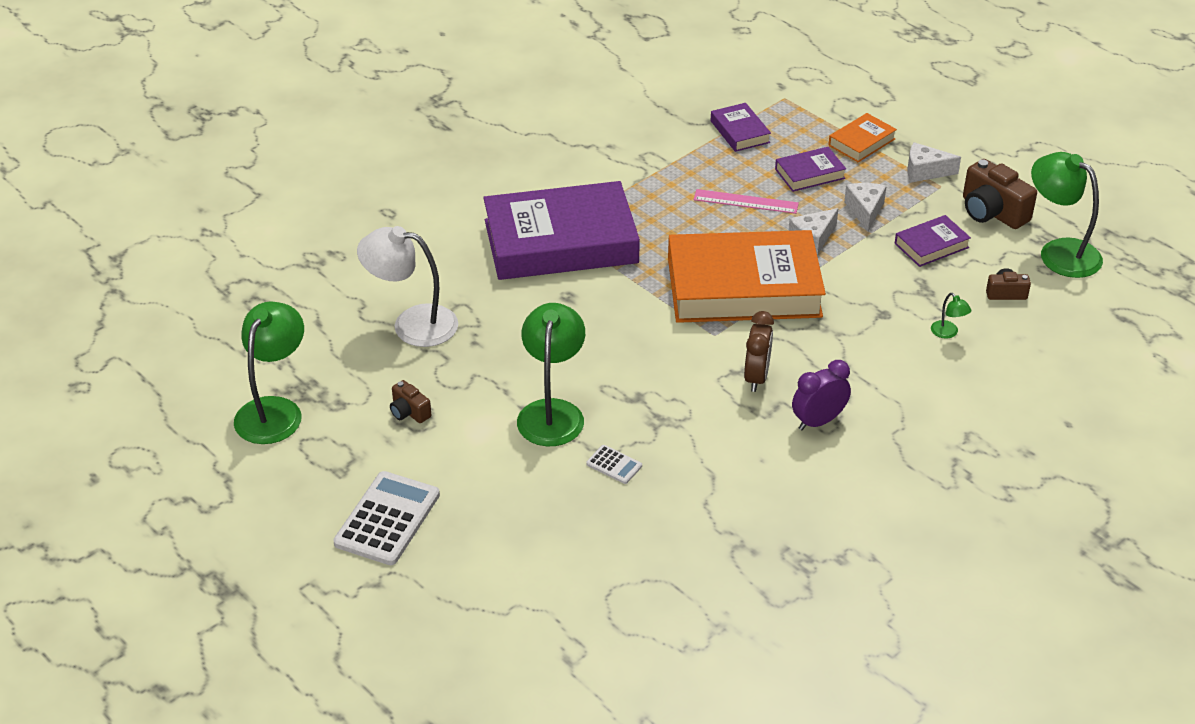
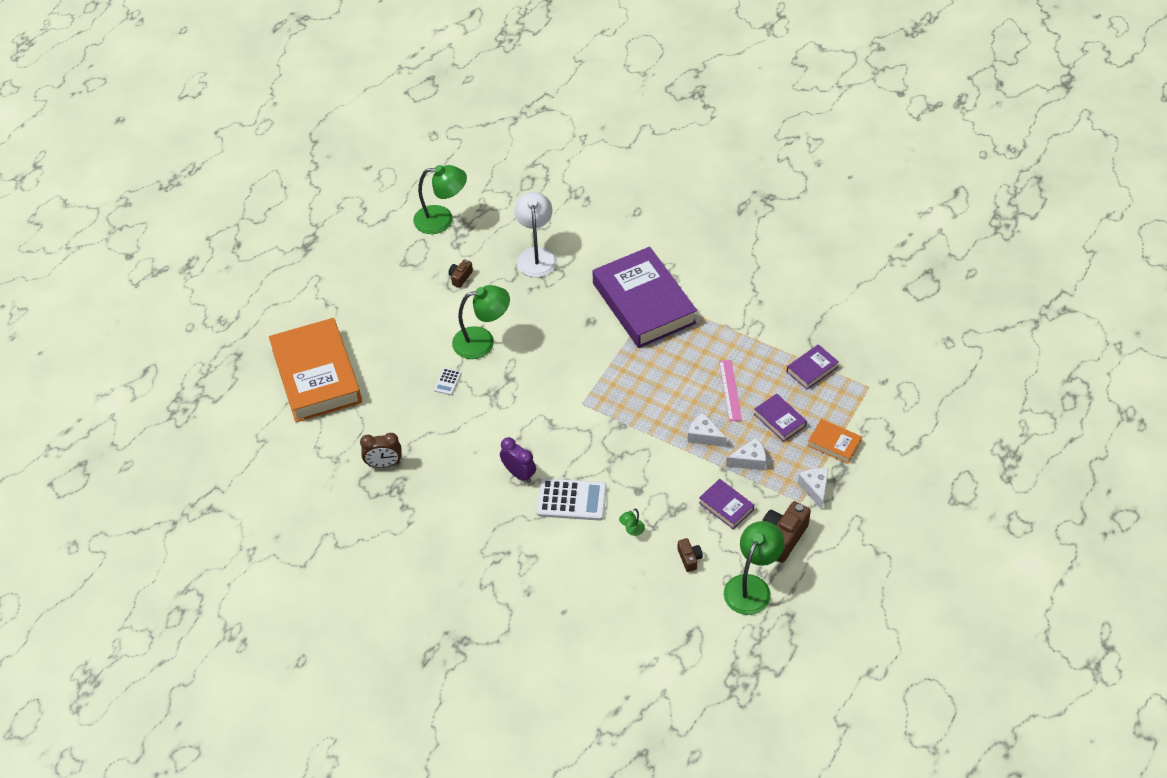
camera: 75 degrees right, 10 degrees up
(387, 519) = (374, 294): white calculator -> white calculator (571, 500)
(743, 287) = (635, 409): orange book -> orange book (316, 375)
(756, 377) = (549, 434): brown clock -> brown clock (384, 464)

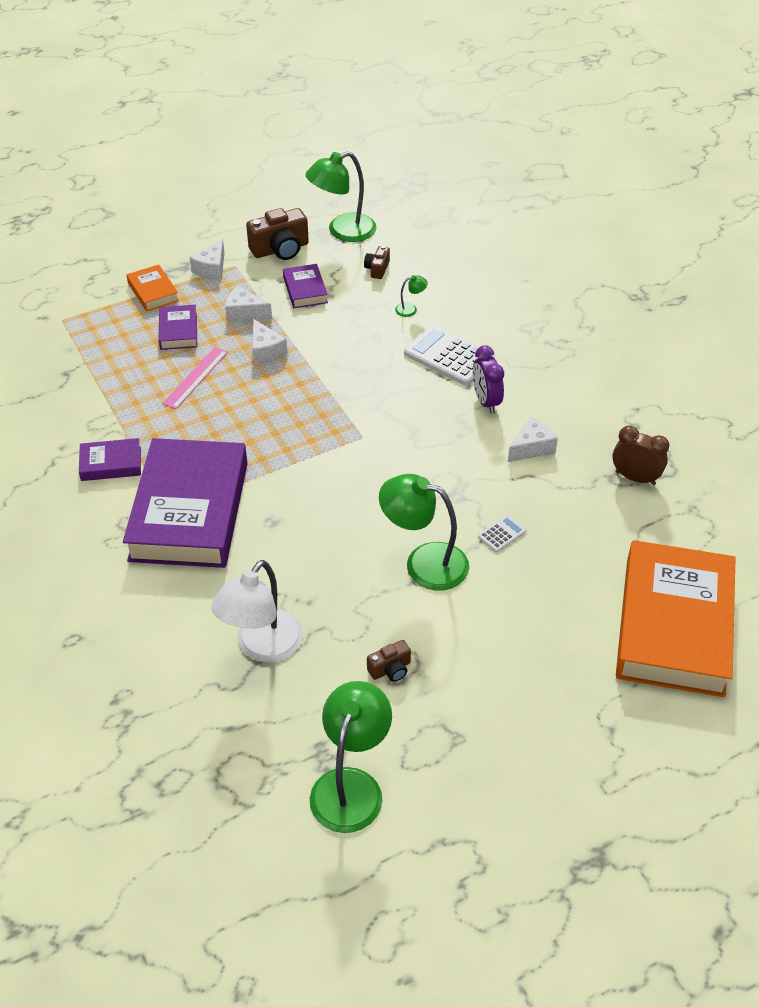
camera: 150 degrees left, 5 degrees down
(442, 220) = (351, 786): green lamp -> green lamp turned 75 degrees clockwise
(465, 452) = (532, 448): none -> white cheese
(812, 369) = (94, 358): purple book -> purple book (111, 463)

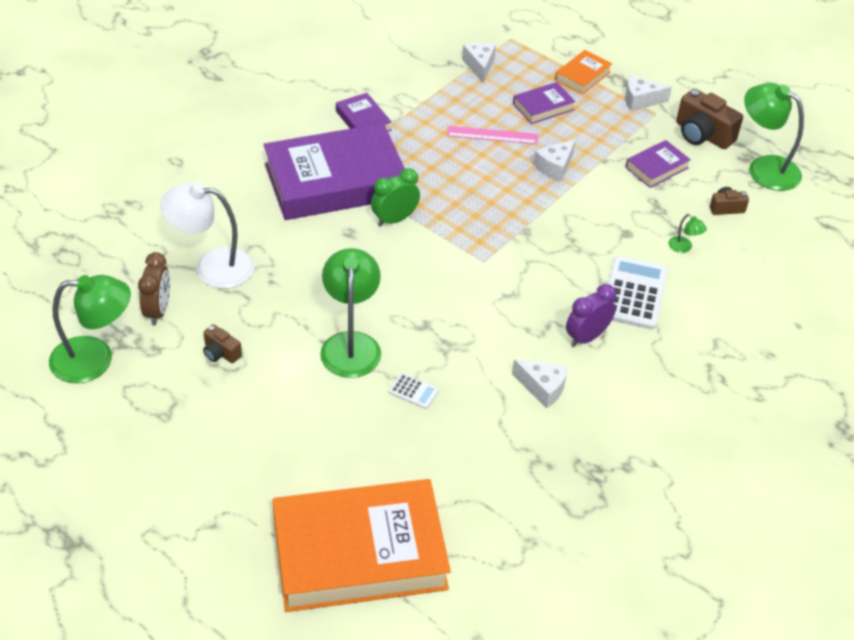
camera: 65 degrees right, 0 degrees up
(244, 313) = (595, 139): white cheese -> white cheese (479, 66)
(272, 482) = (394, 219): none -> green clock
(635, 478) = (548, 482): brown clock -> brown clock (158, 311)

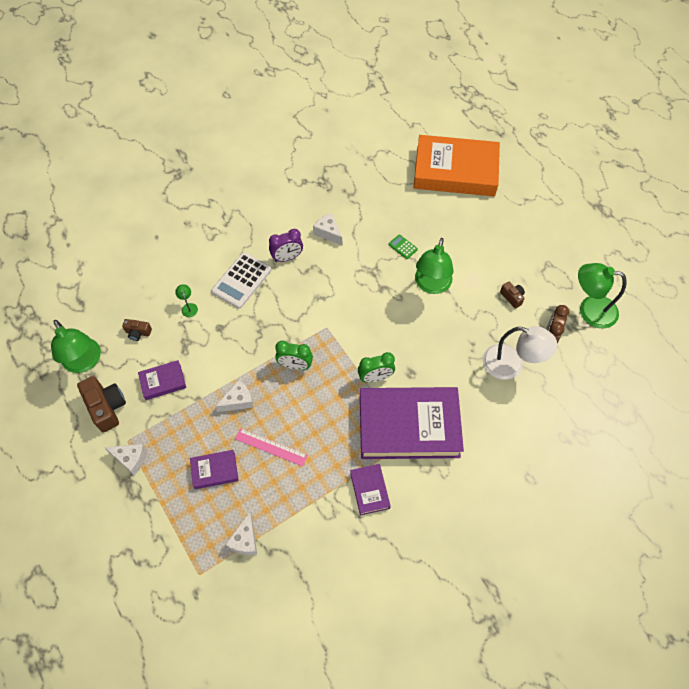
camera: 160 degrees left, 15 degrees up
(413, 391) = (402, 247): white calculator -> green calculator
(504, 212) = (295, 365): none -> green clock
(583, 76) = (161, 502): orange book -> none

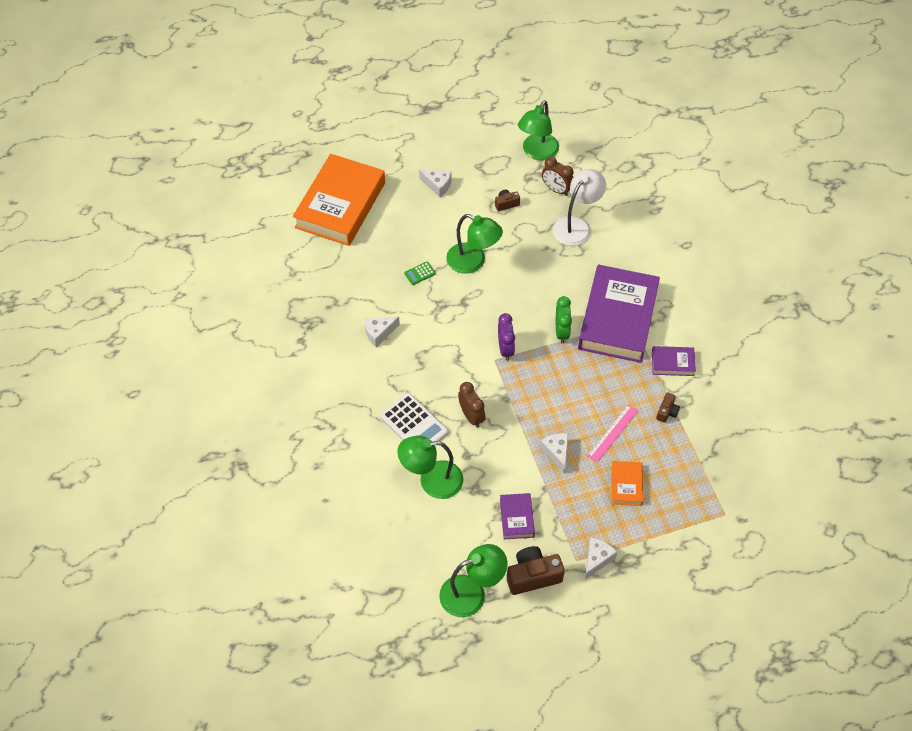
camera: 75 degrees left, 5 degrees down
(138, 333) = (450, 535): brown camera -> brown camera (667, 412)
(188, 307) = (432, 480): green lamp -> green lamp, size x2.37
(214, 470) = (626, 485): purple book -> orange book
(245, 540) = (699, 471): white cheese -> white cheese (437, 185)
(260, 322) = (471, 416): none -> brown clock
(287, 257) = (398, 377): purple clock -> purple clock (505, 349)
(295, 365) = (530, 395): green clock -> none

